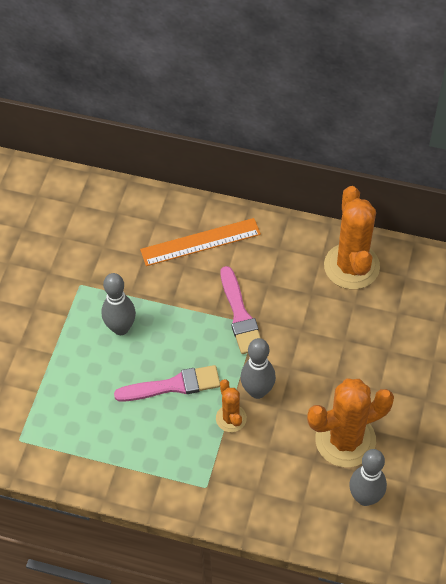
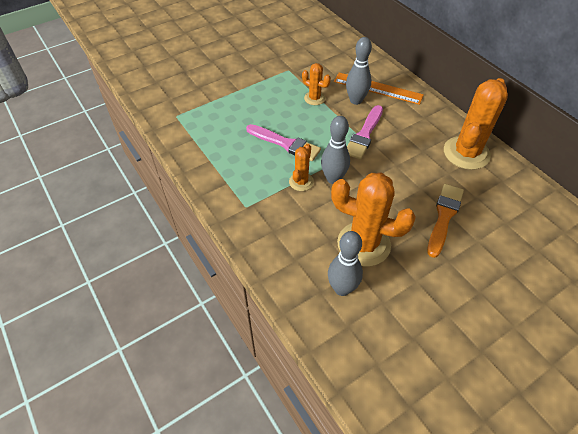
camera: 40 degrees right, 5 degrees down
(121, 328) = (287, 100): grey bowling pin -> grey bowling pin (356, 100)
(147, 304) = (314, 98): none -> orange cactus
(388, 357) = (444, 217): none -> orange brush

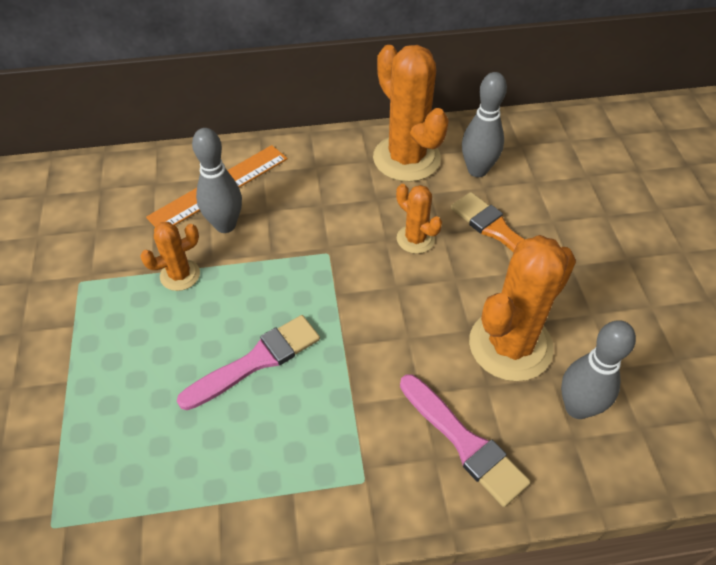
camera: 65 degrees left, 0 degrees up
(301, 182) = (353, 374): orange cactus -> orange cactus (415, 239)
(333, 179) = (370, 327): grey bowling pin -> grey bowling pin (477, 170)
(364, 134) = (304, 248): pink brush -> pink brush (464, 442)

